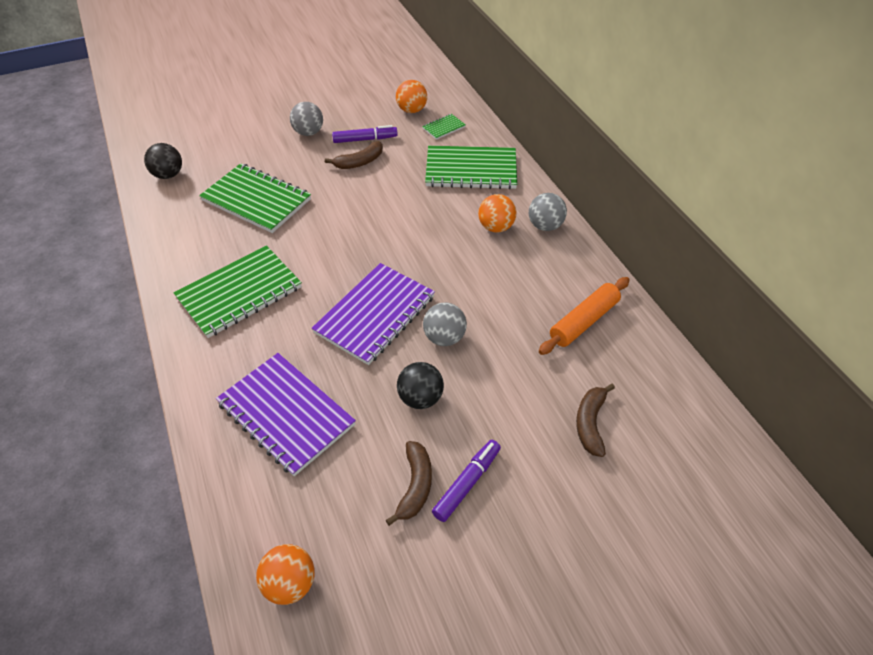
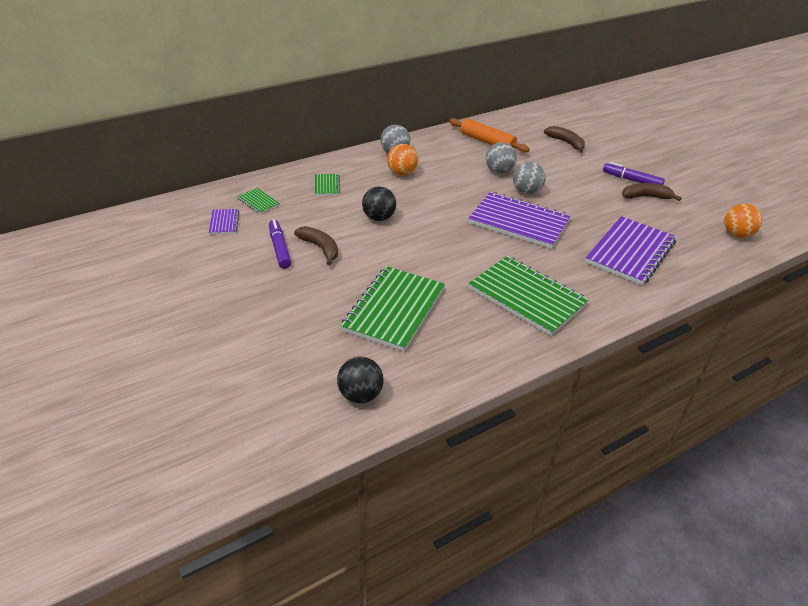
camera: 100 degrees left, 10 degrees down
(308, 132) = (266, 290): grey ball -> grey ball (499, 171)
(412, 110) = (224, 222): orange ball -> purple notebook
(420, 398) = (583, 198): black ball -> black ball (378, 218)
(471, 170) = (327, 186): green notebook -> green notebook, size x0.44
(590, 423) = (566, 143): brown banana -> brown banana turned 135 degrees counterclockwise

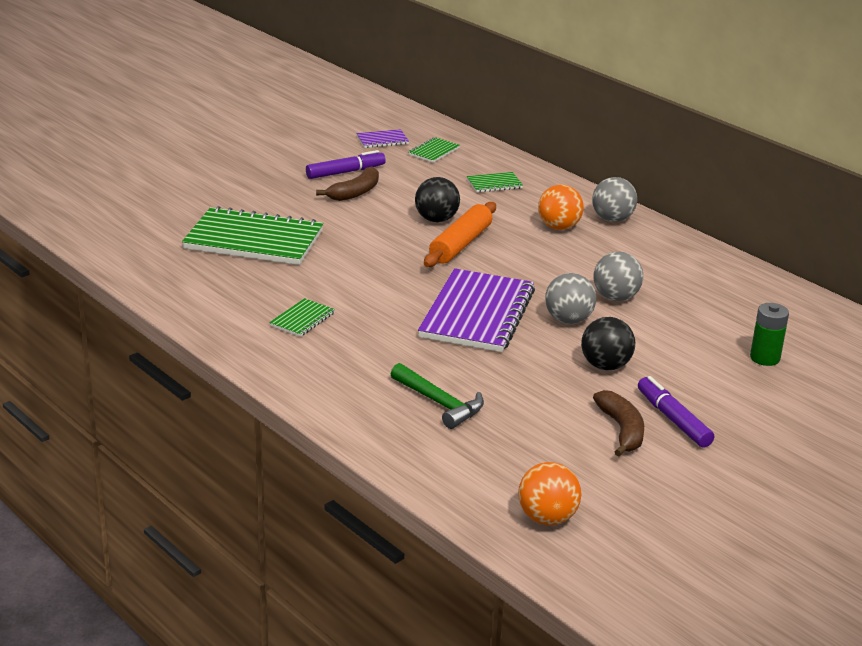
camera: 80 degrees right, 10 degrees down
(360, 395) = (117, 232): black ball -> black ball (605, 366)
(487, 142) = (706, 286): orange rolling pin -> orange rolling pin (460, 244)
(527, 297) = (302, 319): green notebook -> green notebook, size x0.44
(566, 143) = (765, 358): brown banana -> green battery
(630, 252) = (440, 403): purple notebook -> green hammer
(632, 180) = (673, 419): purple marker -> purple marker turned 45 degrees counterclockwise

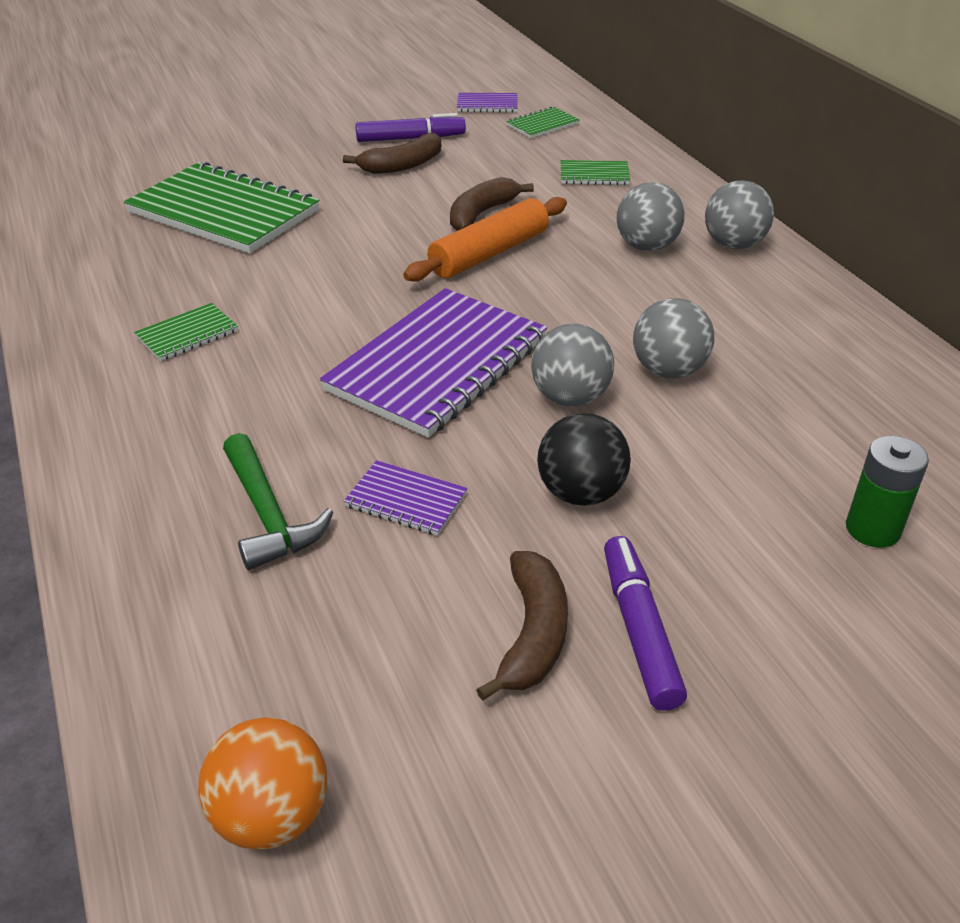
camera: 20 degrees right, 10 degrees up
(436, 220) = (481, 214): black ball -> brown banana
(512, 384) = (406, 500): none -> purple notebook
(559, 227) = (646, 246): orange ball -> grey ball

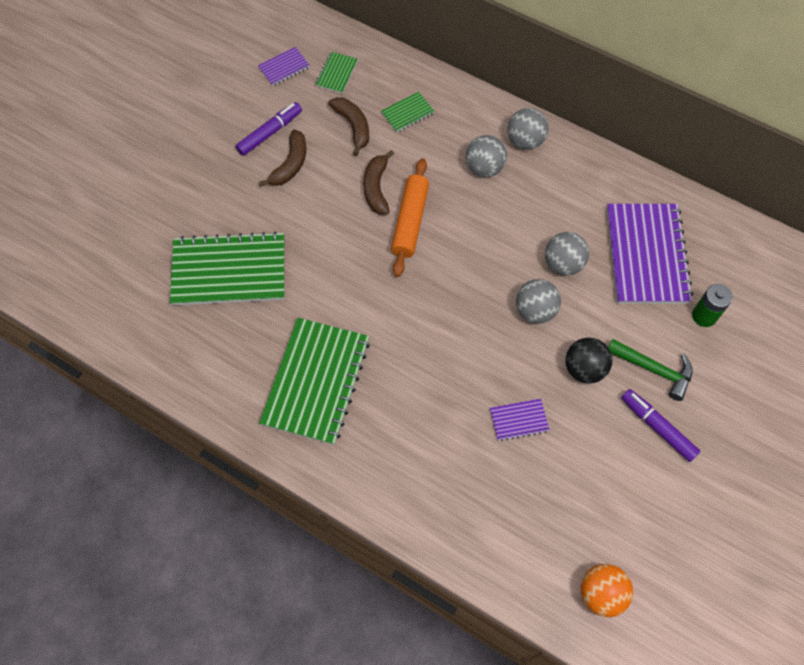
camera: 35 degrees left, 25 degrees up
(187, 334) = (316, 382): green notebook -> green notebook, size x2.27
(268, 515) = (470, 467): green hammer -> green hammer (654, 370)
(438, 365) = (458, 325): purple notebook -> purple notebook (646, 255)
(533, 634) = (622, 455): brown banana -> brown banana (353, 126)

